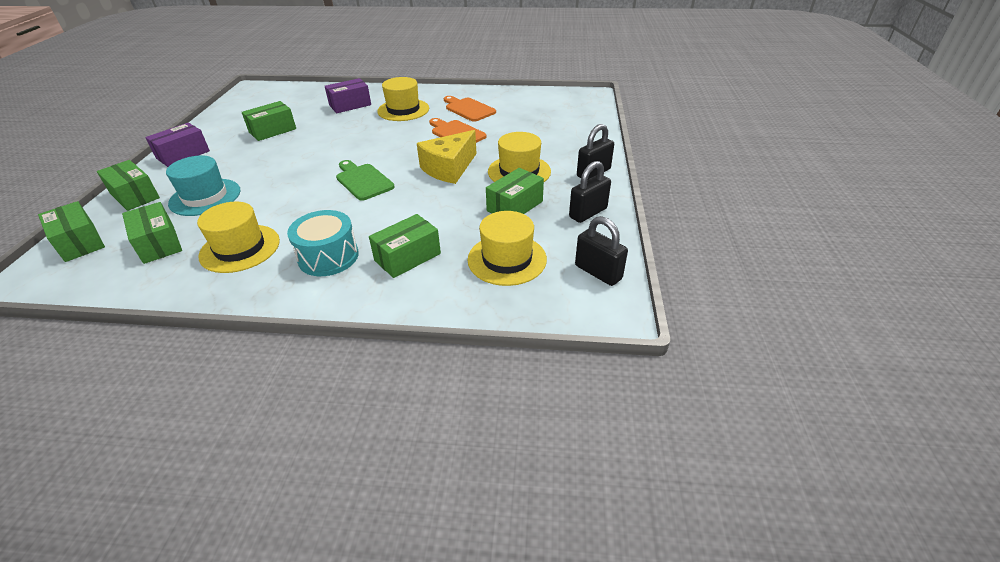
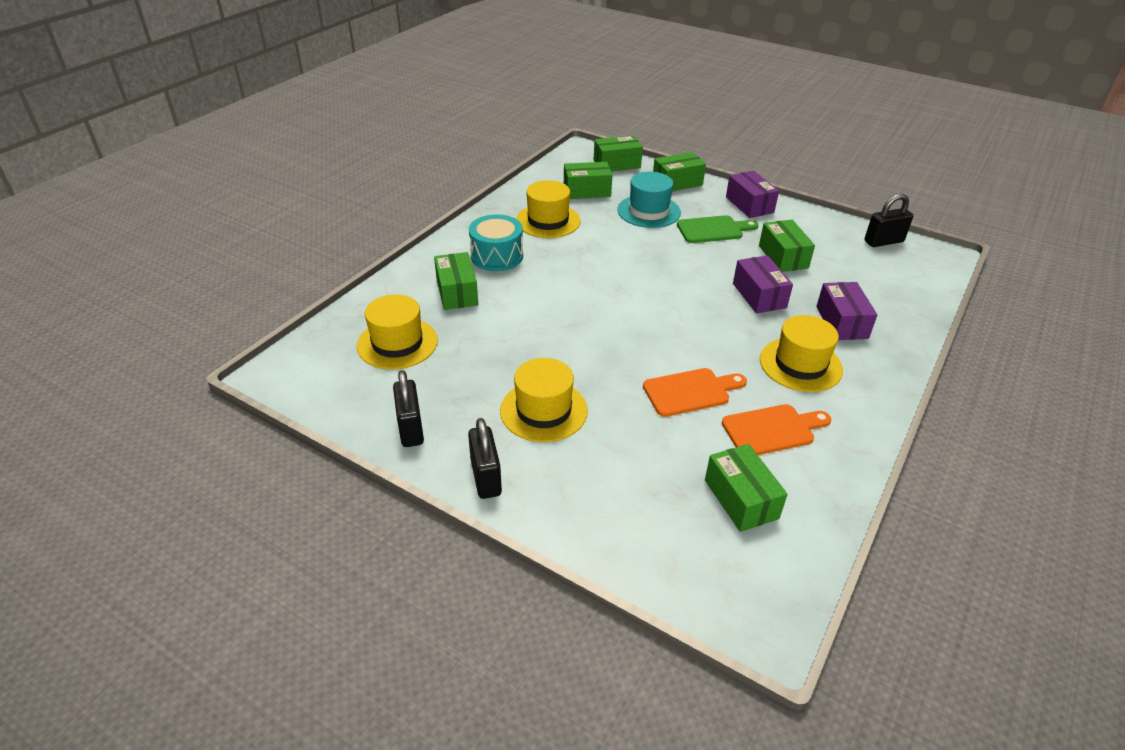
camera: 115 degrees right, 0 degrees up
(332, 131) = (759, 295): none -> purple box
(363, 181) = (613, 294): green cutting board -> green cutting board (713, 230)
(449, 168) = (595, 358): yellow cheese -> none
(515, 206) = (474, 379): green box -> green box (741, 499)
(598, 272) = (322, 390): black padlock -> black padlock (883, 241)

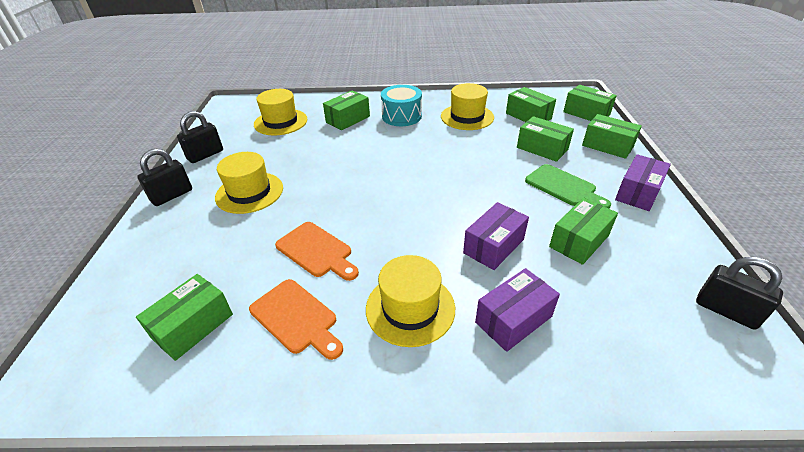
camera: 60 degrees right, 0 degrees up
(648, 211) = (542, 148): turquoise hat -> green box

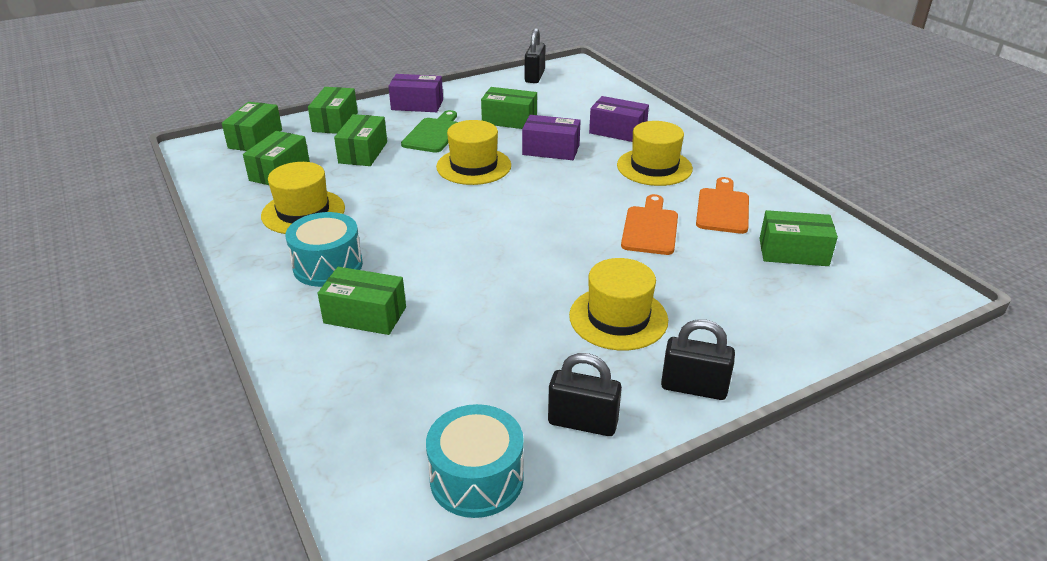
camera: 120 degrees left, 5 degrees down
(219, 124) = (476, 478): none -> turquoise drum
(280, 122) = (418, 391): yellow hat -> yellow hat (473, 166)

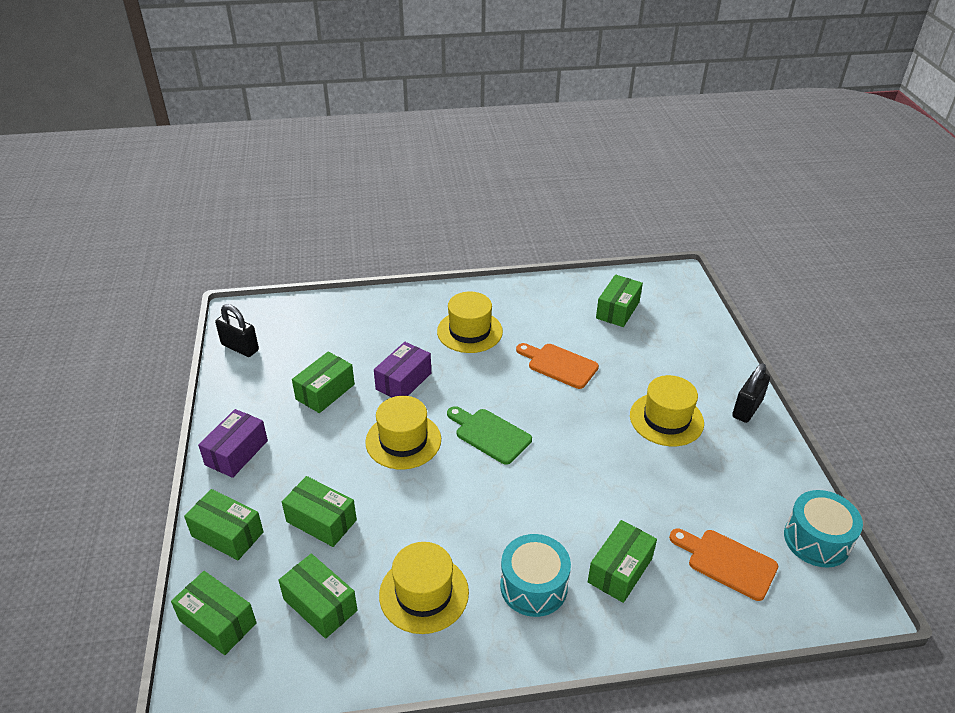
camera: 70 degrees left, 5 degrees up
(433, 134) = (316, 454): green cutting board -> green cutting board (489, 434)
(582, 423) = (771, 471): black padlock -> none
(617, 131) = (395, 331): purple box -> none
(722, 208) = (549, 320): orange cutting board -> orange cutting board (727, 562)

